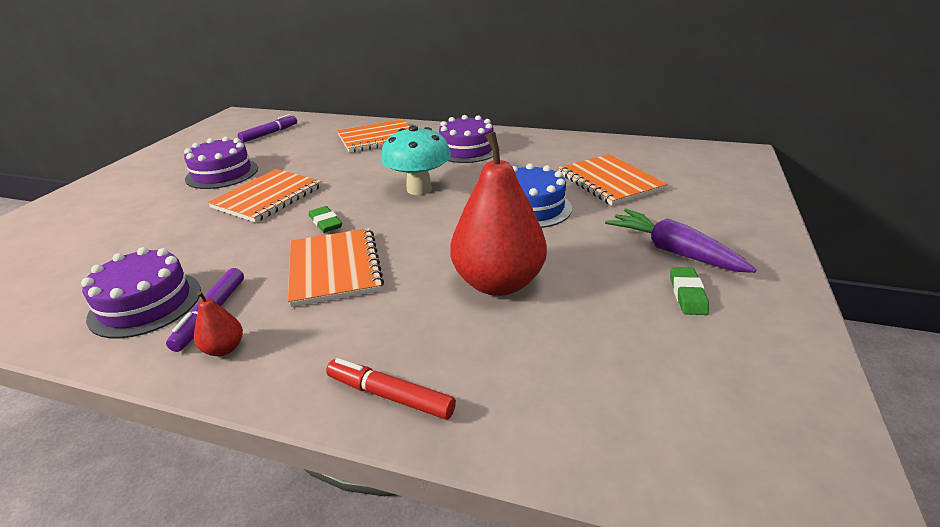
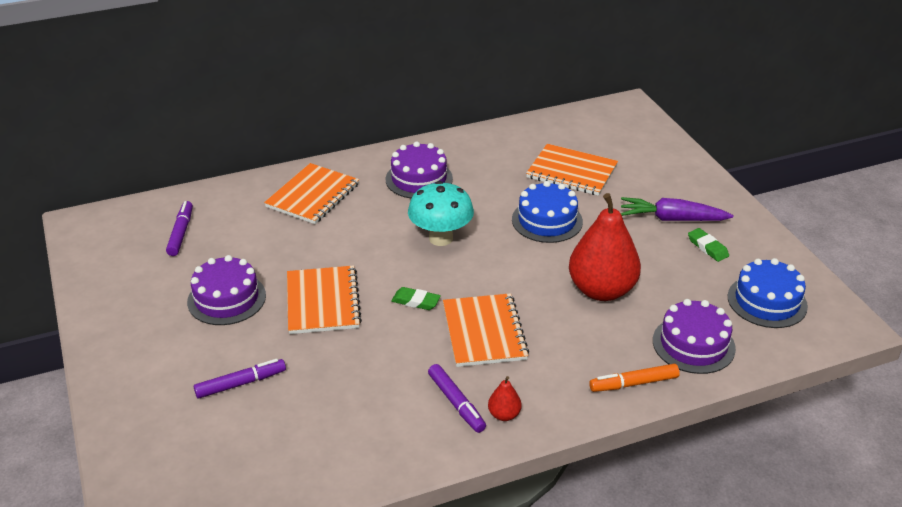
camera: 40 degrees left, 5 degrees up
(127, 224) = (241, 383): none -> purple marker
(146, 303) = (395, 422): purple cake -> purple cake (693, 344)
(334, 268) = (484, 332): orange notebook -> orange notebook turned 45 degrees clockwise
(390, 396) = (633, 383): red marker -> orange marker
(707, 393) = (767, 301): none -> blue cake

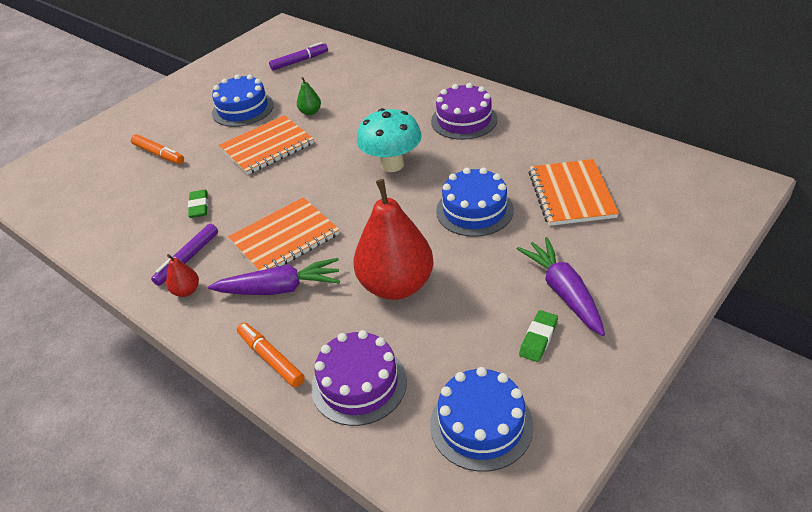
camera: 65 degrees right, 5 degrees up
(226, 298) = (243, 109): purple cake -> blue cake
(241, 383) = (159, 154): purple marker -> orange marker
(294, 256) = (310, 112): none -> green pear
(312, 195) = (391, 86): orange notebook -> none
(416, 301) = (299, 187): green eraser -> green eraser (199, 206)
(551, 354) = (280, 288): none -> purple carrot

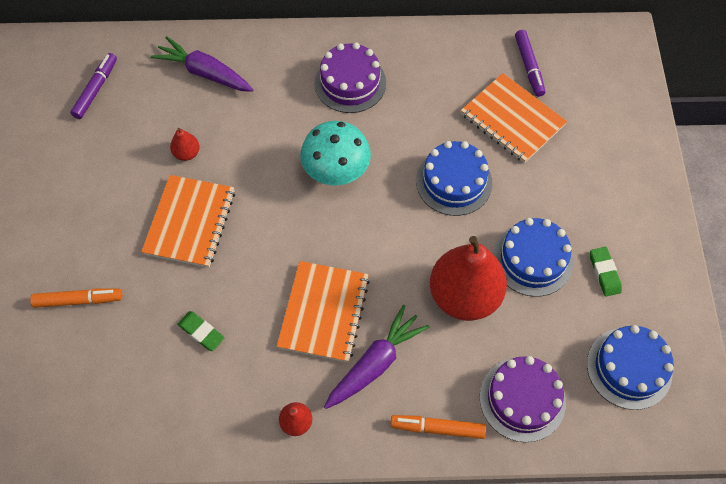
camera: 45 degrees left, 20 degrees up
(188, 259) = (259, 392): purple marker -> purple marker (529, 66)
(243, 109) = (105, 189): blue cake -> blue cake (532, 259)
(310, 112) = (187, 153): green pear -> red pear
(563, 292) = (586, 220): purple carrot -> purple carrot (205, 73)

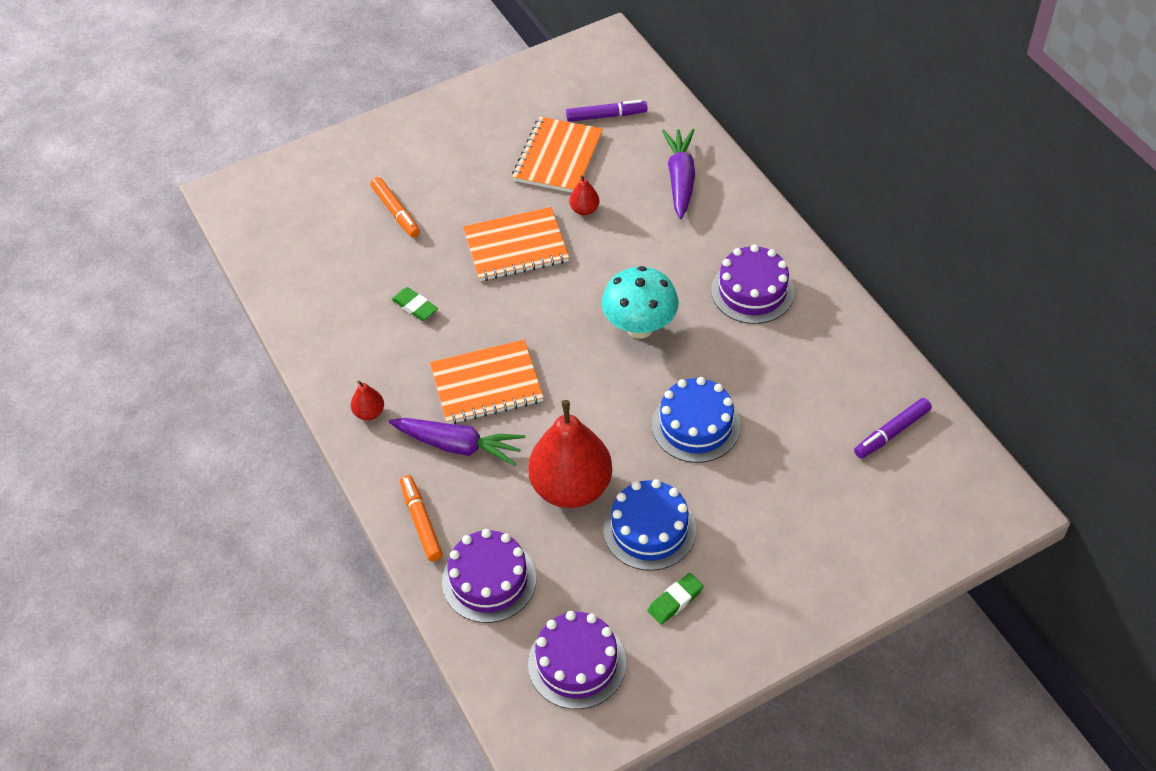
camera: 65 degrees right, 10 degrees down
(201, 332) = (415, 306): green eraser -> green eraser turned 60 degrees counterclockwise
(512, 119) = (810, 445): orange notebook -> orange notebook (558, 157)
(629, 368) = (577, 663): blue cake -> purple cake

